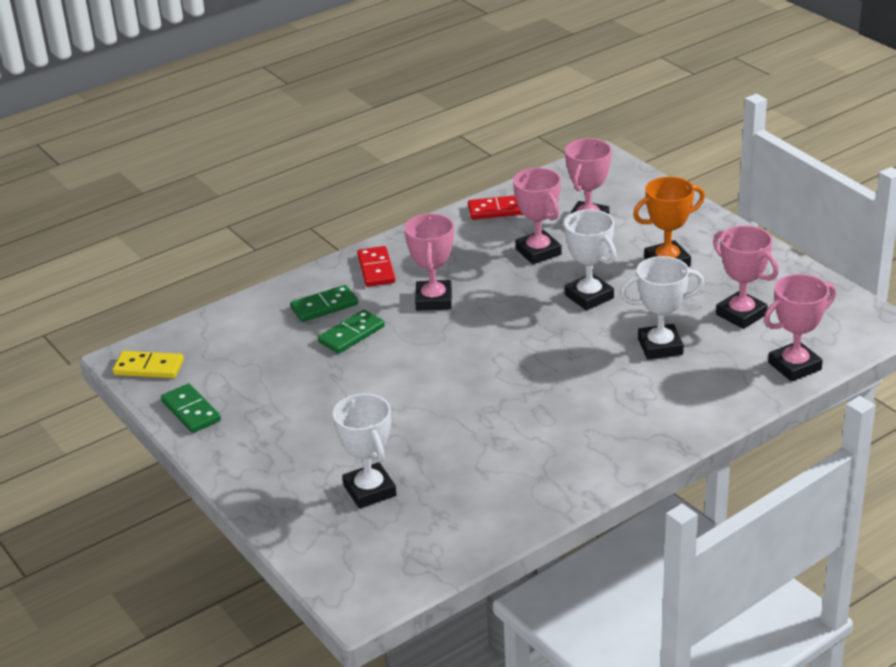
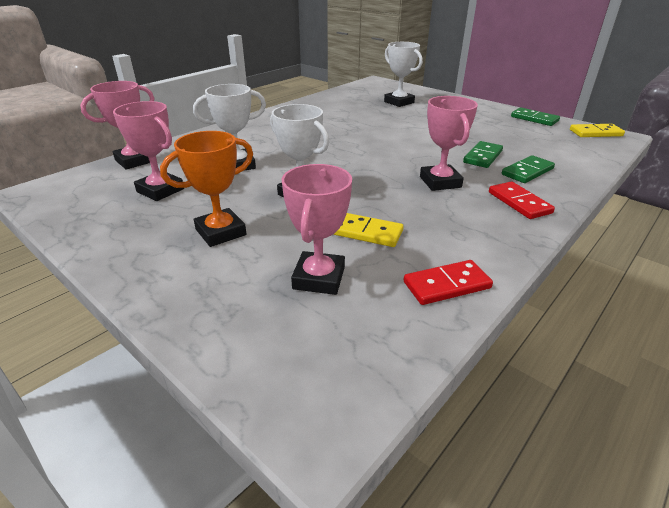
camera: 165 degrees right, 0 degrees up
(538, 252) = (366, 232): pink trophy -> yellow domino

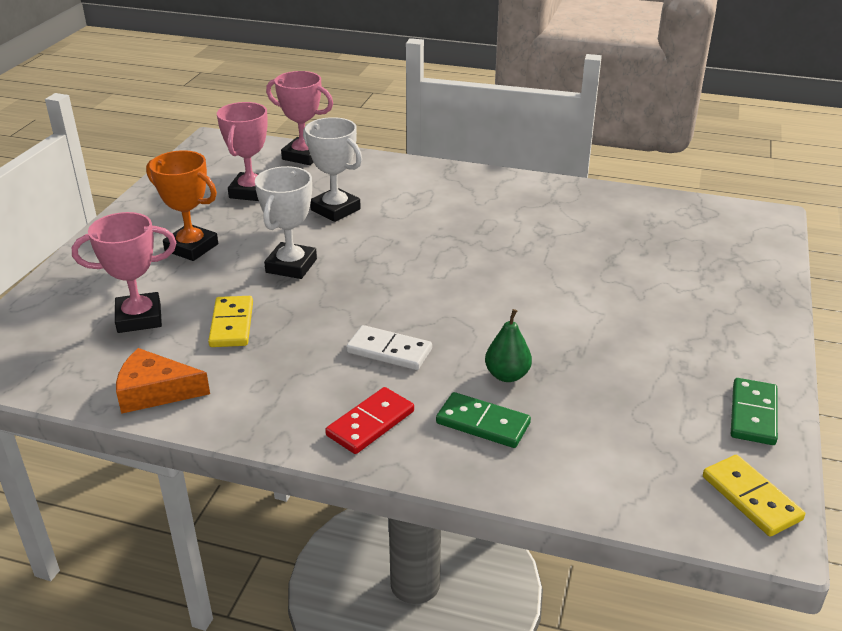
camera: 65 degrees right, 0 degrees up
(399, 102) = (677, 261): white trophy -> none
(440, 182) = (389, 351): pink trophy -> white domino
(447, 285) = (155, 391): red domino -> orange cheese
(482, 157) = (507, 375): green domino -> green pear

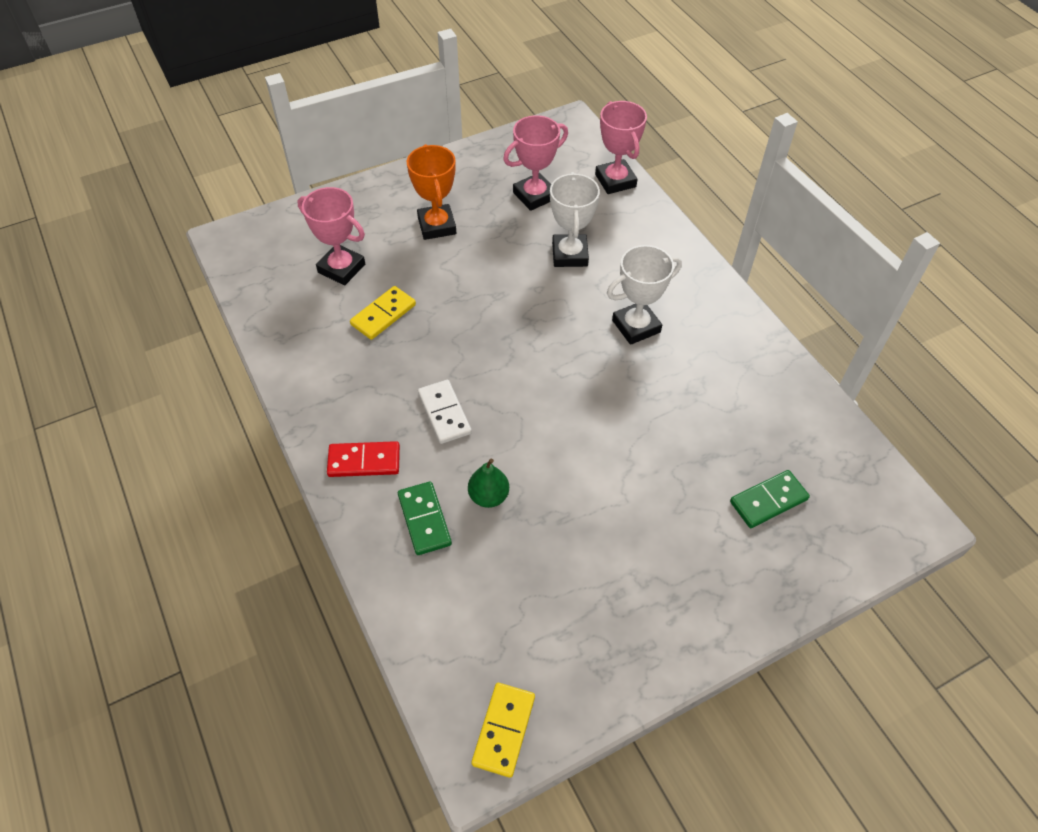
camera: 45 degrees right, 20 degrees up
(155, 391) = (287, 337): orange cheese -> none
(291, 266) = (476, 289): white trophy -> white trophy (636, 326)
(753, 414) = (604, 677): green domino -> green domino (768, 501)

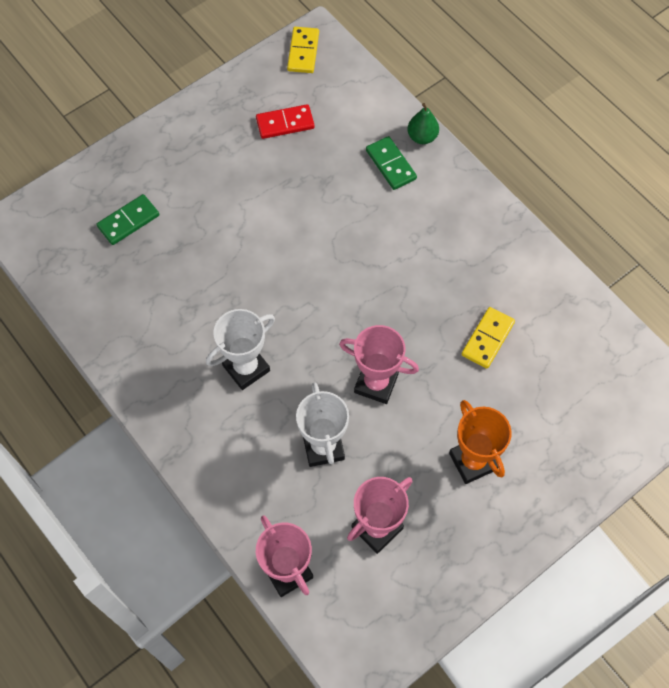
camera: 170 degrees right, 10 degrees up
(341, 268) = (549, 386): pink trophy -> pink trophy (376, 383)
(364, 461) = (452, 200): red domino -> red domino (285, 123)
(444, 413) = (401, 250): white domino -> none
(488, 496) = (347, 189): green pear -> green pear (422, 137)

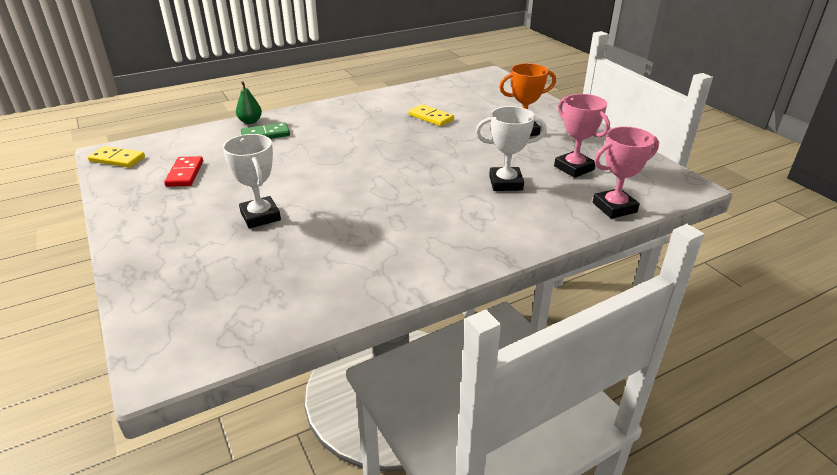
camera: 80 degrees left, 30 degrees down
(128, 221) = (224, 270): green domino -> none
(246, 368) = (425, 212): white trophy -> white trophy (260, 216)
(376, 383) = (455, 158): pink trophy -> none

